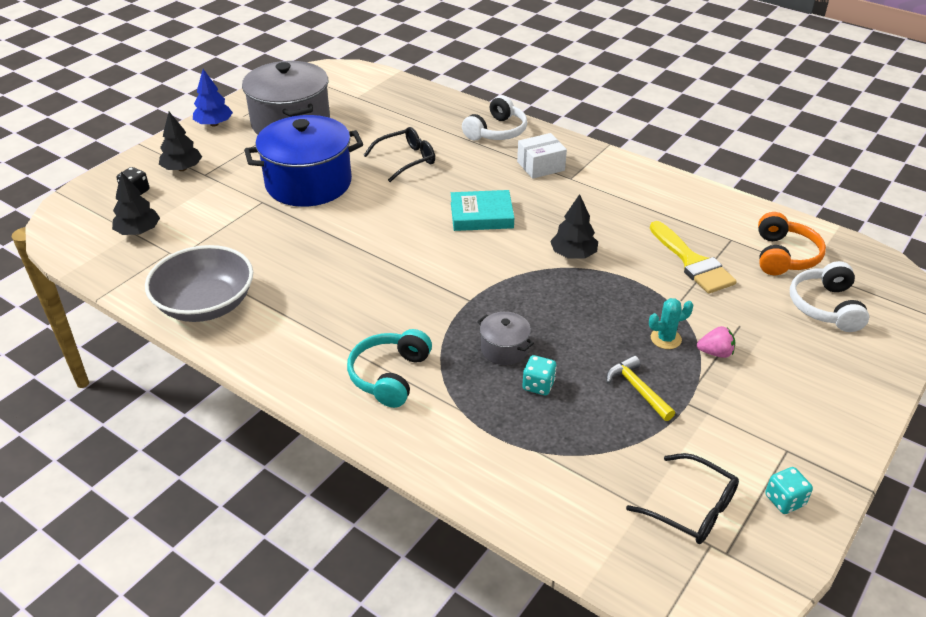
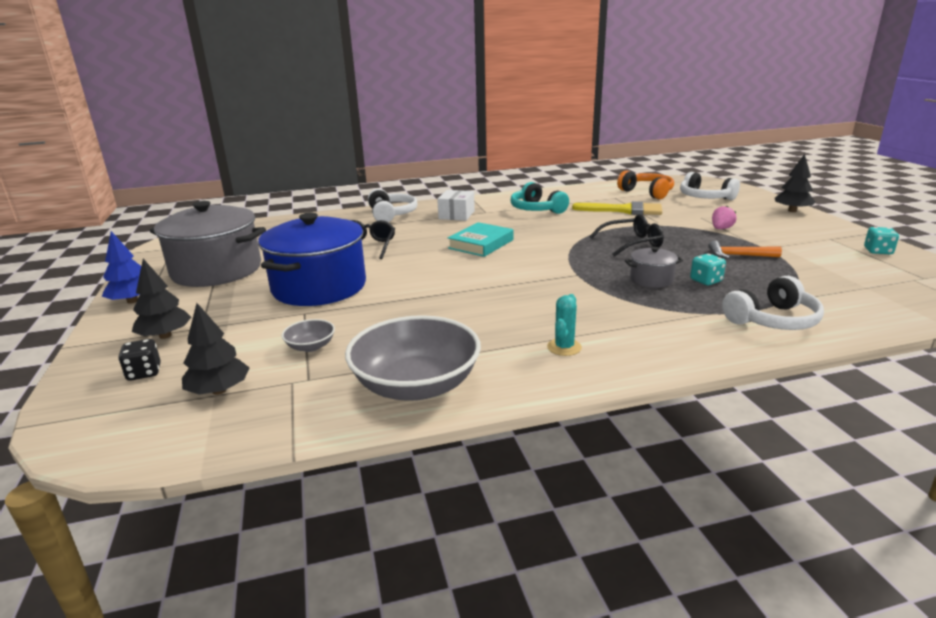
camera: 50 degrees left, 15 degrees down
(218, 233) = (311, 346): none -> grey bowl
(389, 376) = (638, 327): turquoise headphones -> turquoise headphones (536, 209)
(482, 454) = (773, 320): none -> white headphones
(573, 254) = (570, 233): black tree -> black tree (792, 211)
(637, 389) = (738, 256): yellow hammer -> orange hammer
(665, 339) = (693, 235): turquoise cactus -> turquoise cactus (564, 347)
(692, 509) = (874, 274): black glasses -> black glasses (632, 243)

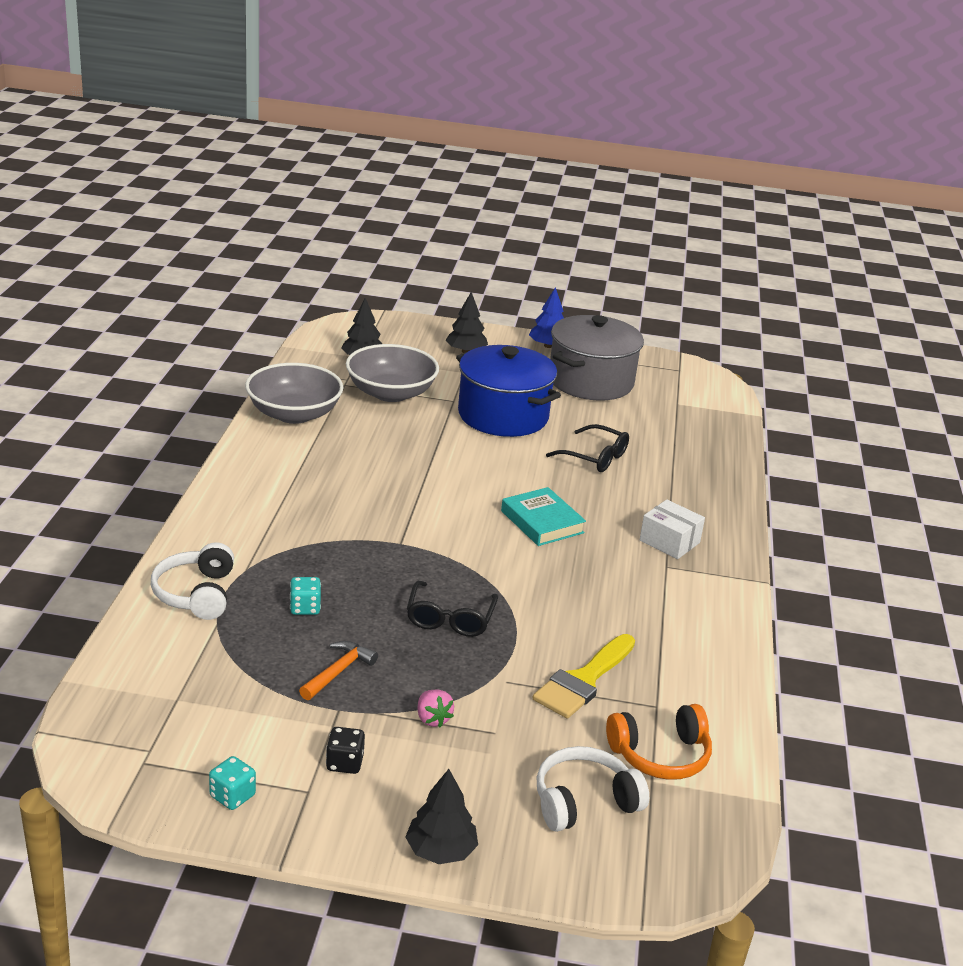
camera: 110 degrees right, 5 degrees up
(144, 373) = (413, 341): black dice -> black dice (344, 763)
(311, 346) = (391, 393): grey bowl -> grey bowl, size x2.26
(391, 214) = (706, 500): white headphones -> none
(536, 209) = (647, 609): turquoise headphones -> none
(564, 347) = (276, 479): turquoise cactus -> none
(651, 279) = (343, 578): grey pot -> none

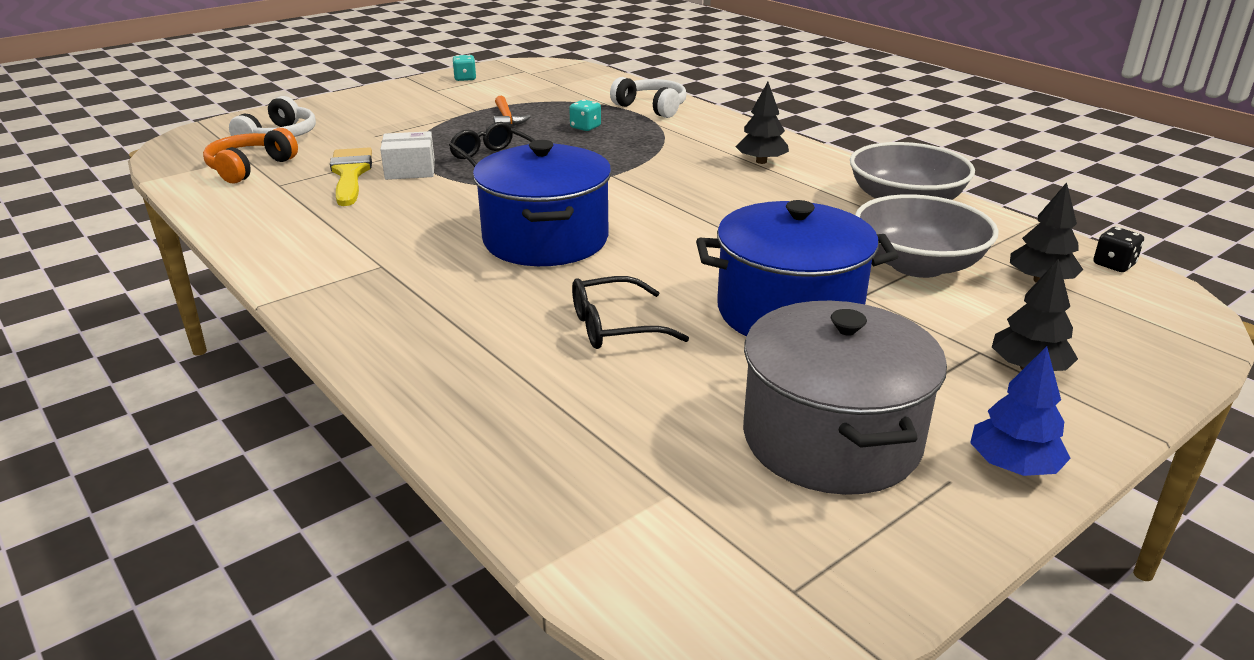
camera: 135 degrees right, 0 degrees up
(344, 763) = (435, 101): black dice -> black dice (1113, 265)
(432, 719) = (419, 126): pink strawberry -> none
(441, 850) = (337, 101): black tree -> black tree (761, 161)
(542, 522) = (545, 240): turquoise book -> blue pot
(669, 541) = (406, 287): white box -> white box (410, 170)

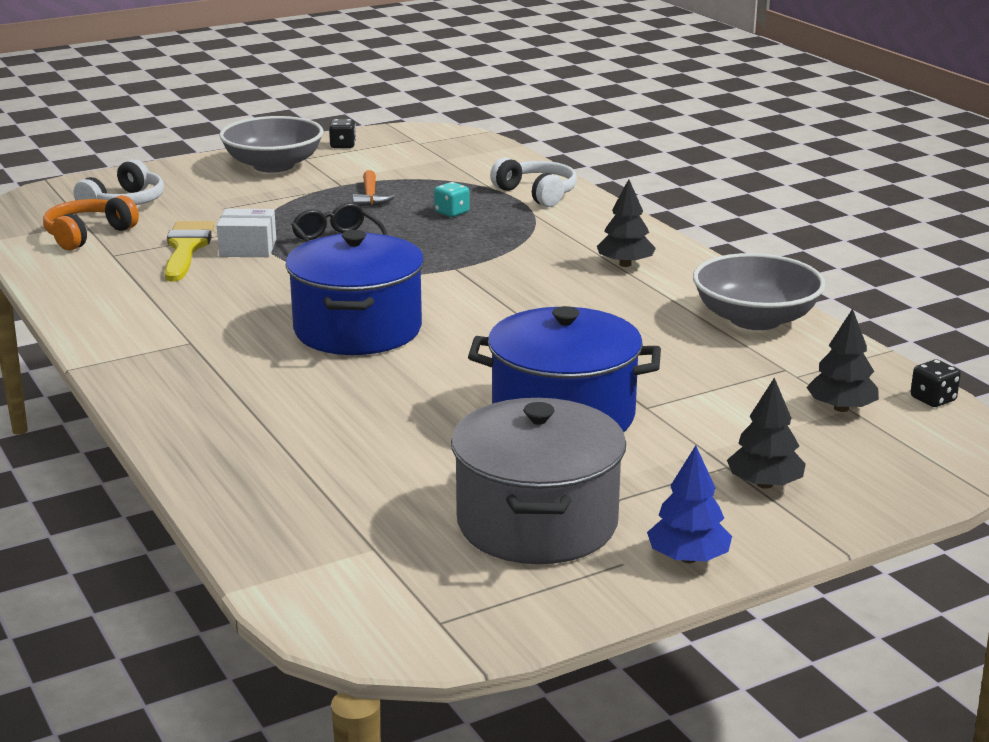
camera: 10 degrees right, 5 degrees down
(465, 78) = (343, 145): turquoise dice -> black dice
(614, 327) = (388, 415): black glasses -> none
(917, 264) = (723, 383): grey bowl -> grey bowl (273, 165)

